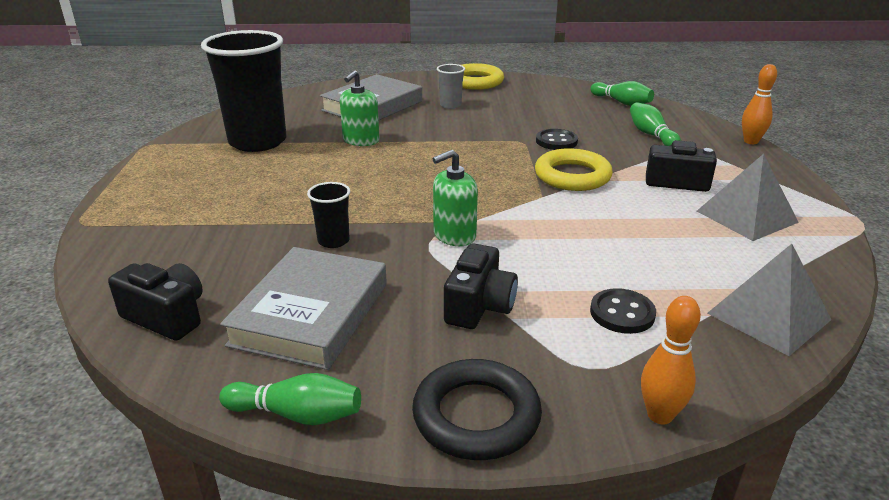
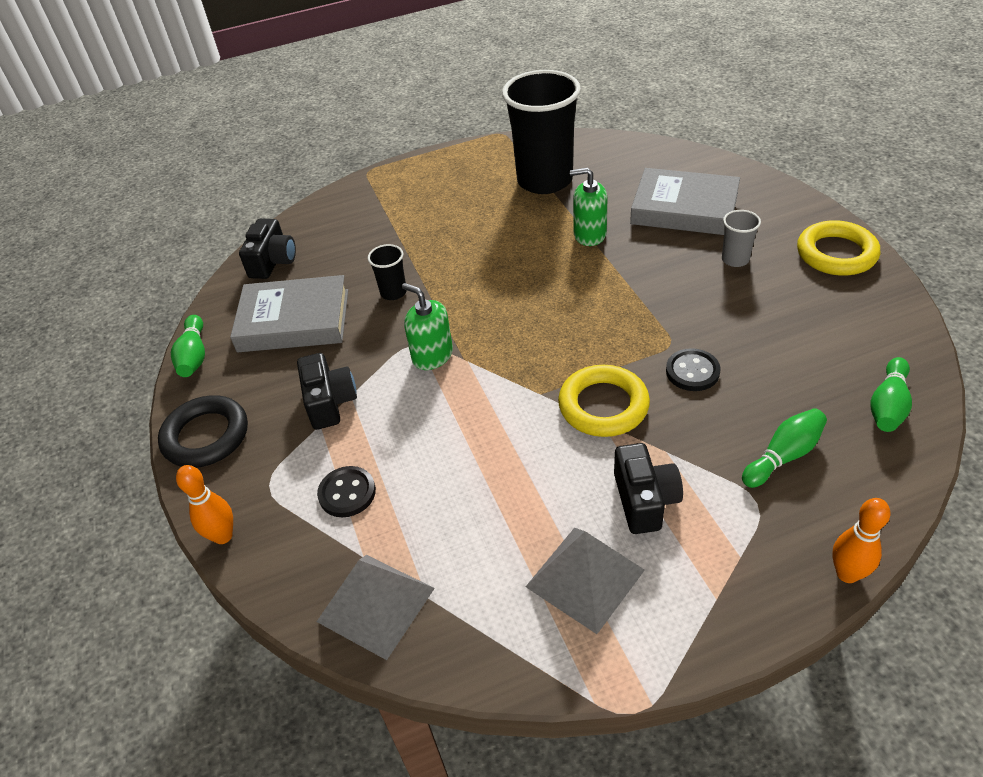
camera: 75 degrees right, 15 degrees up
(479, 306) = (330, 402): black camera -> black camera turned 105 degrees counterclockwise

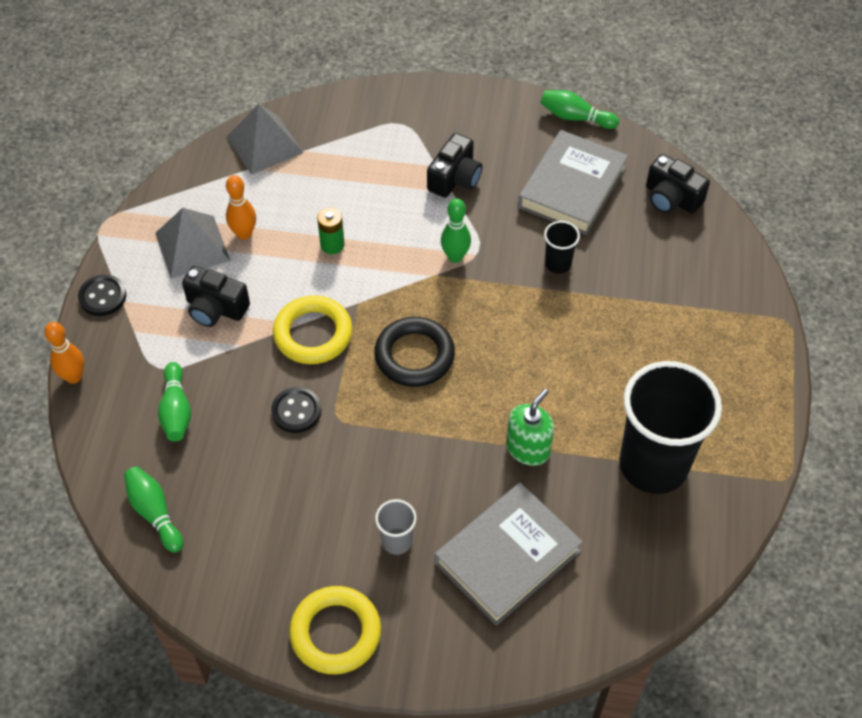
camera: 115 degrees right, 10 degrees up
(206, 436) = (477, 104): black ring -> black ring (414, 355)
(223, 536) = (378, 91): orange bowling pin -> orange bowling pin (244, 234)
(330, 402) = (455, 178): black camera -> black camera turned 75 degrees counterclockwise
(347, 493) = (360, 160): black button -> black button (102, 297)
(432, 356) = (455, 257): green soap dispenser -> green bowling pin
(485, 451) = (332, 245): none -> green battery

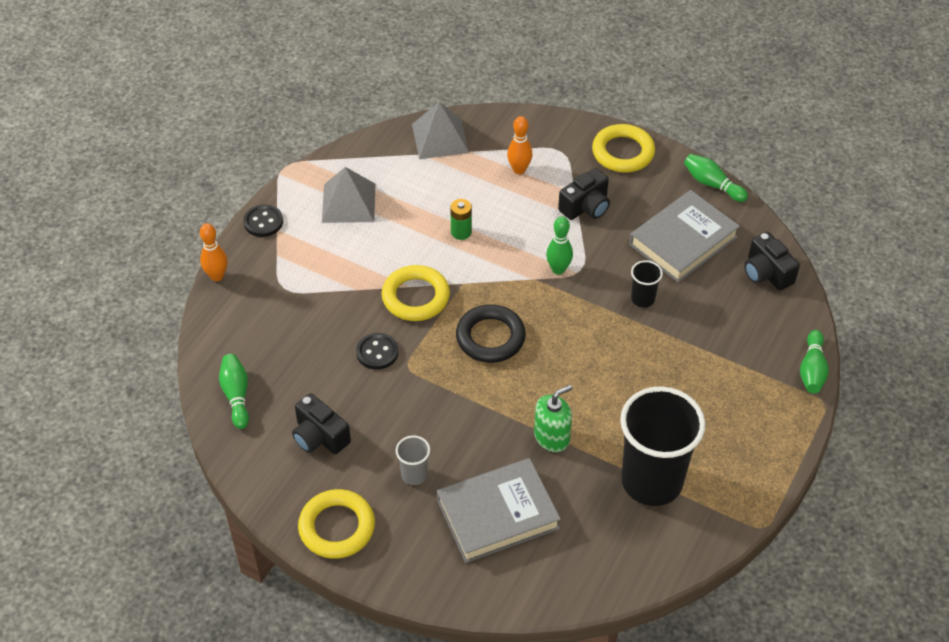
camera: 20 degrees right, 5 degrees down
(176, 410) = (284, 324): green bowling pin -> green bowling pin (812, 370)
(215, 308) = (347, 255): black camera -> black camera (320, 436)
(244, 234) = (393, 204): orange bowling pin -> orange bowling pin (519, 170)
(468, 107) = (623, 152): none -> yellow ring

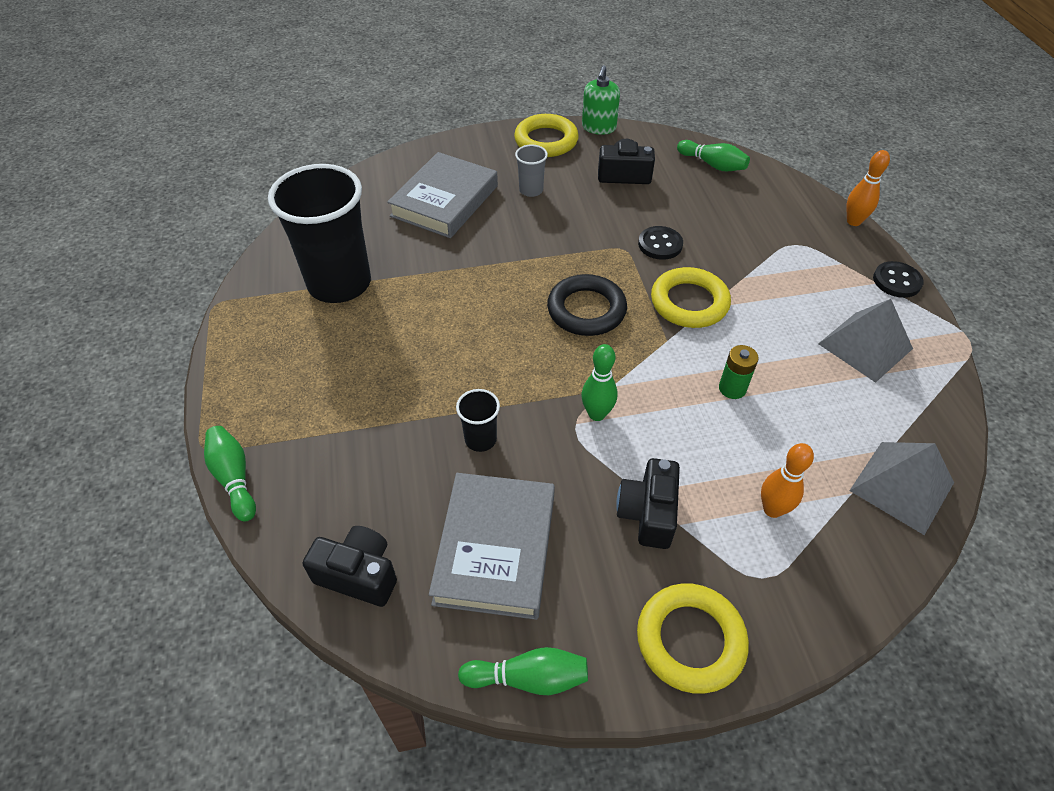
camera: 140 degrees right, 0 degrees up
(552, 437) = (453, 268): green soap dispenser -> green soap dispenser (599, 127)

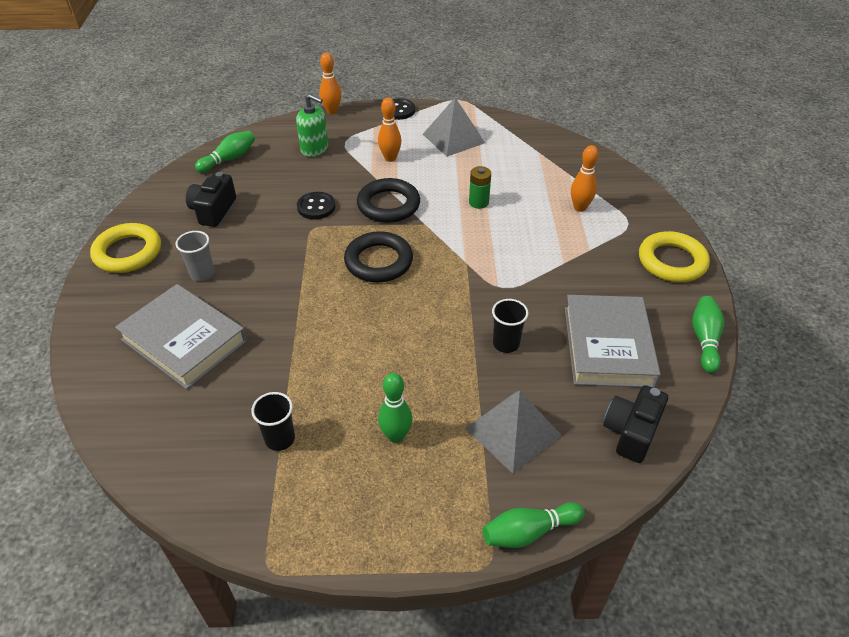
camera: 80 degrees left, 5 degrees down
(339, 283) = (280, 439): black cup -> black cup, size x0.43
(495, 548) = (607, 346): grey book -> grey book turned 75 degrees clockwise
(597, 414) = (490, 273): green bowling pin -> green bowling pin (396, 436)
(599, 127) = (130, 214): green soap dispenser -> green soap dispenser (314, 149)
(648, 513) = (580, 262): black camera -> none
(689, 302) = (388, 205): yellow ring -> black ring
(783, 289) = (390, 158): none -> orange bowling pin
(902, 486) = (566, 155): grey pyramid -> grey pyramid (513, 431)

